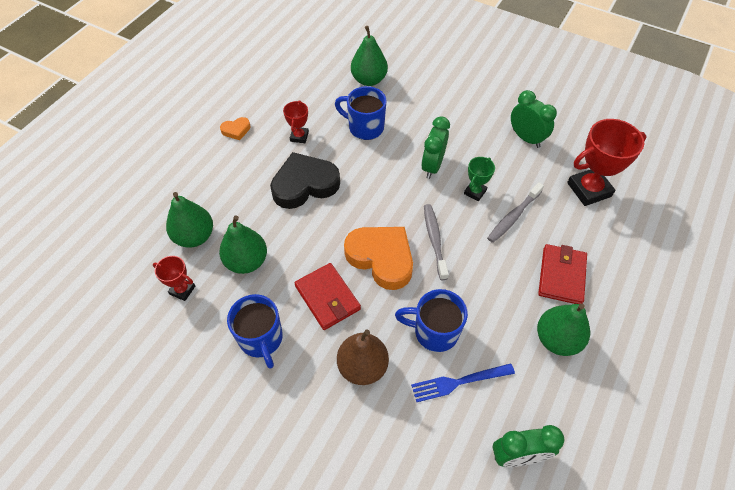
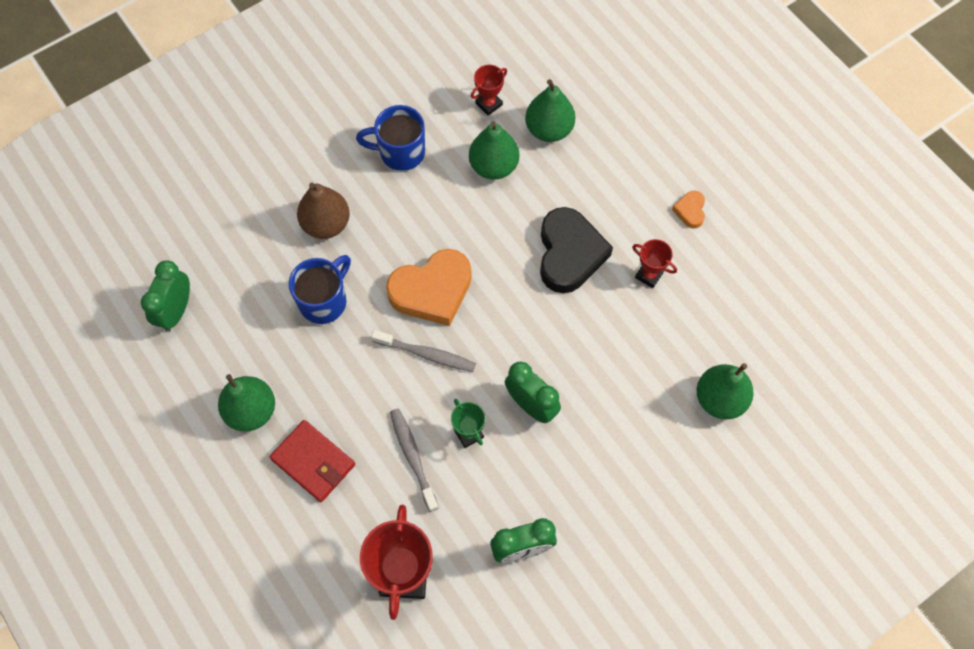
camera: 115 degrees right, 10 degrees up
(327, 298) = (413, 222): red wallet -> none
(365, 127) = (631, 356): blue mug -> none
(458, 382) = (265, 297): blue fork -> none

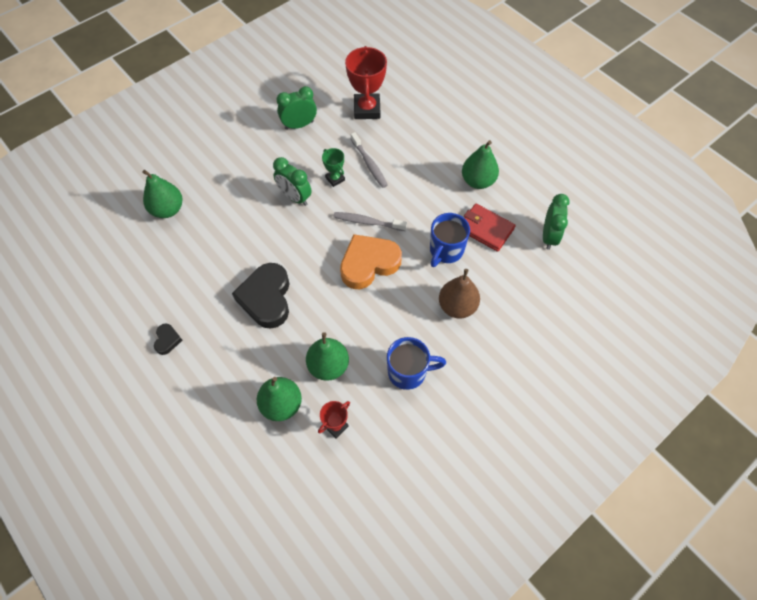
camera: 175 degrees right, 5 degrees down
(313, 462) = (431, 157): red wallet -> red wallet (485, 229)
(649, 275) = (207, 287): red trophy -> none
(690, 211) = (167, 340): orange heart -> black heart

